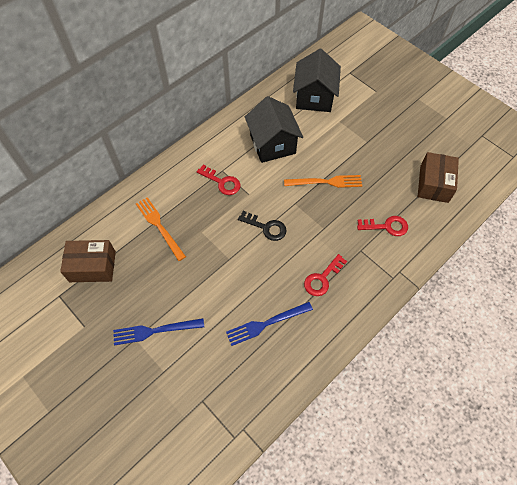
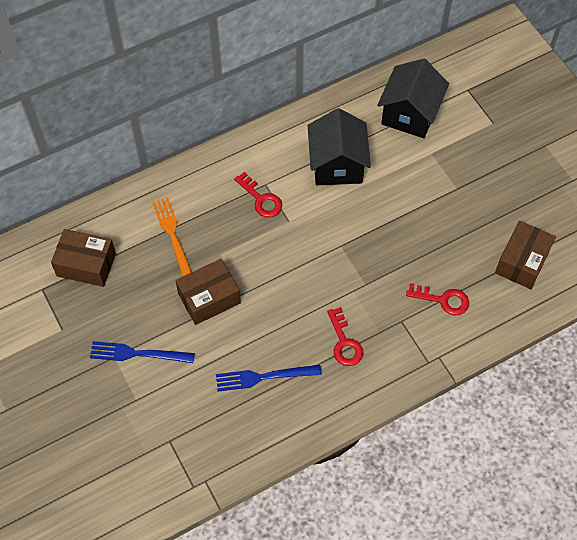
camera: 15 degrees right, 0 degrees up
(202, 269) = (209, 298): none -> brown box
(266, 227) = (297, 266): black key -> none
(322, 278) = (344, 342): red key -> red key turned 75 degrees counterclockwise
(326, 182) = (388, 228): orange fork -> none

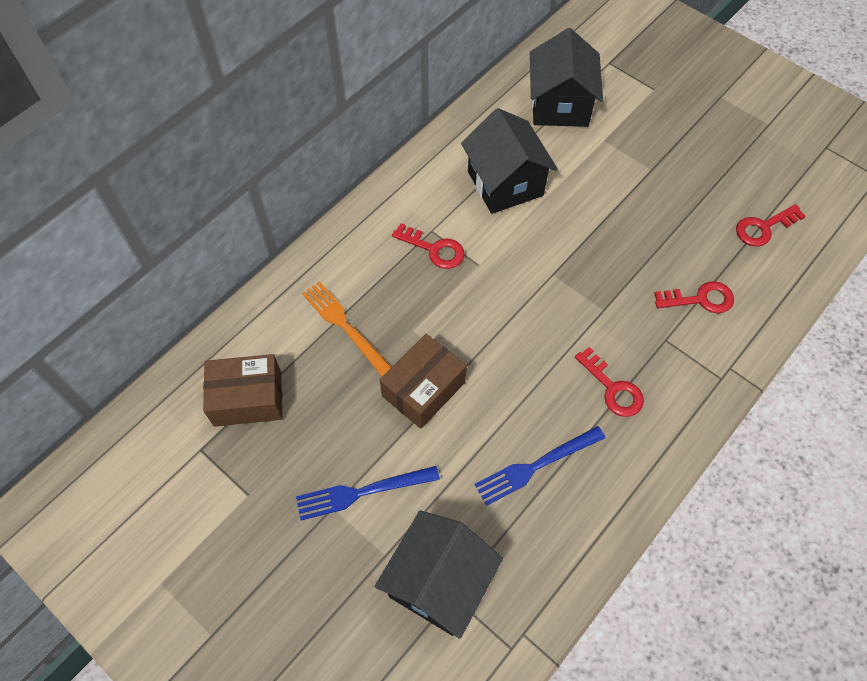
camera: 20 degrees left, 0 degrees up
(164, 429) = (439, 582): none -> black house
(522, 261) = (763, 228): brown box -> red key

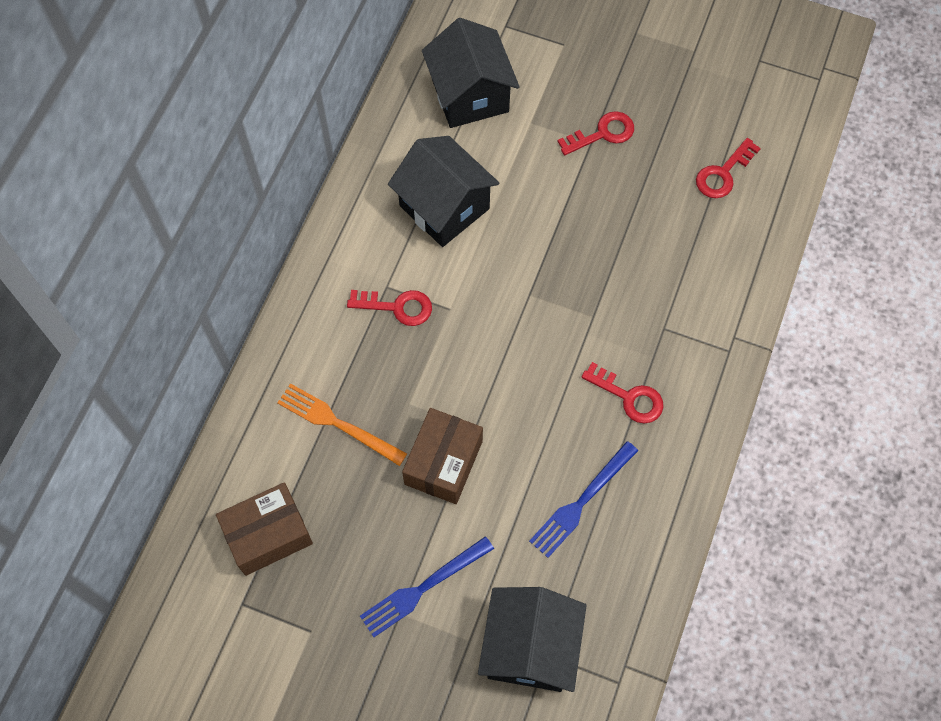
camera: 20 degrees left, 5 degrees up
(700, 299) = (684, 273): red key -> red key (602, 133)

